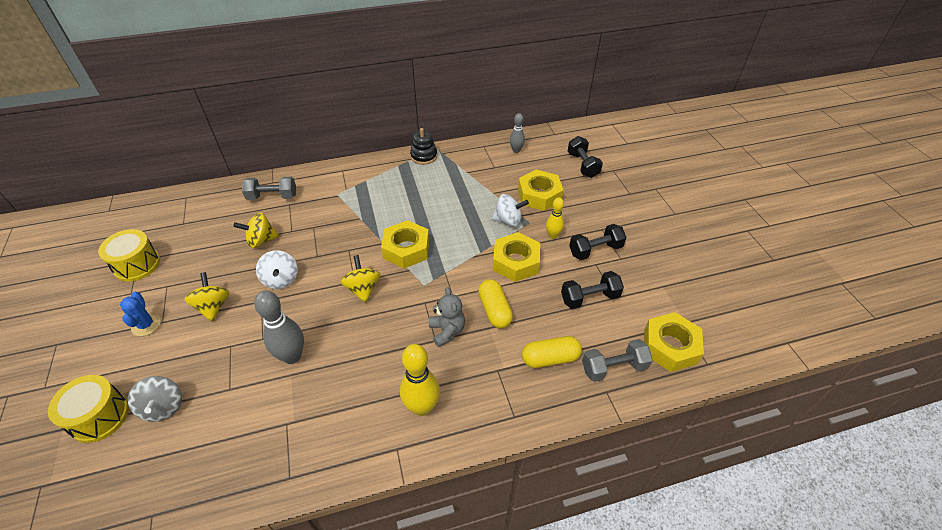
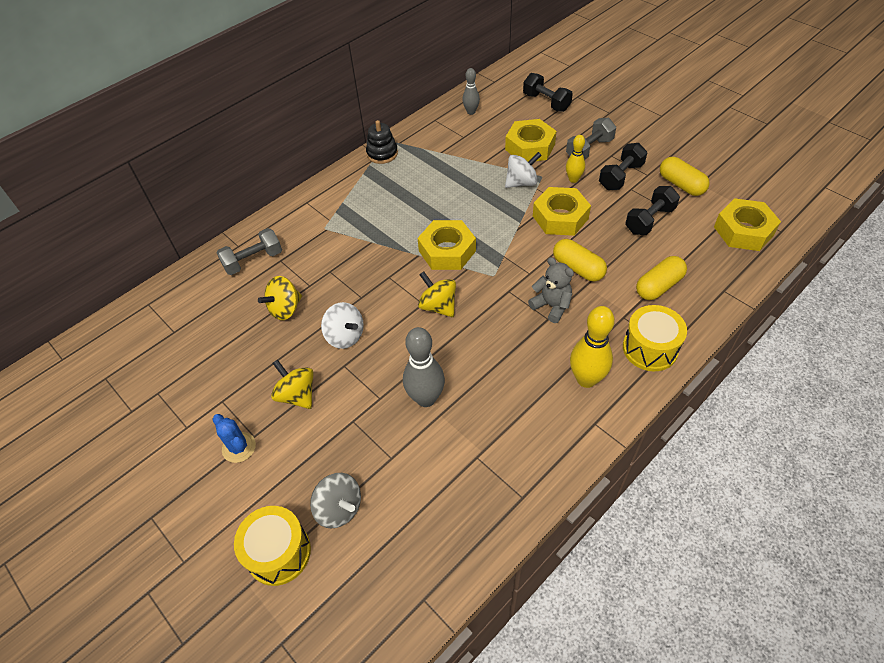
camera: 25 degrees left, 5 degrees up
(137, 265) = (163, 397): yellow drum -> yellow drum (650, 348)
(613, 368) = (714, 269): grey dumbbell -> grey dumbbell (589, 149)
(644, 280) = (681, 185): none -> yellow capsule

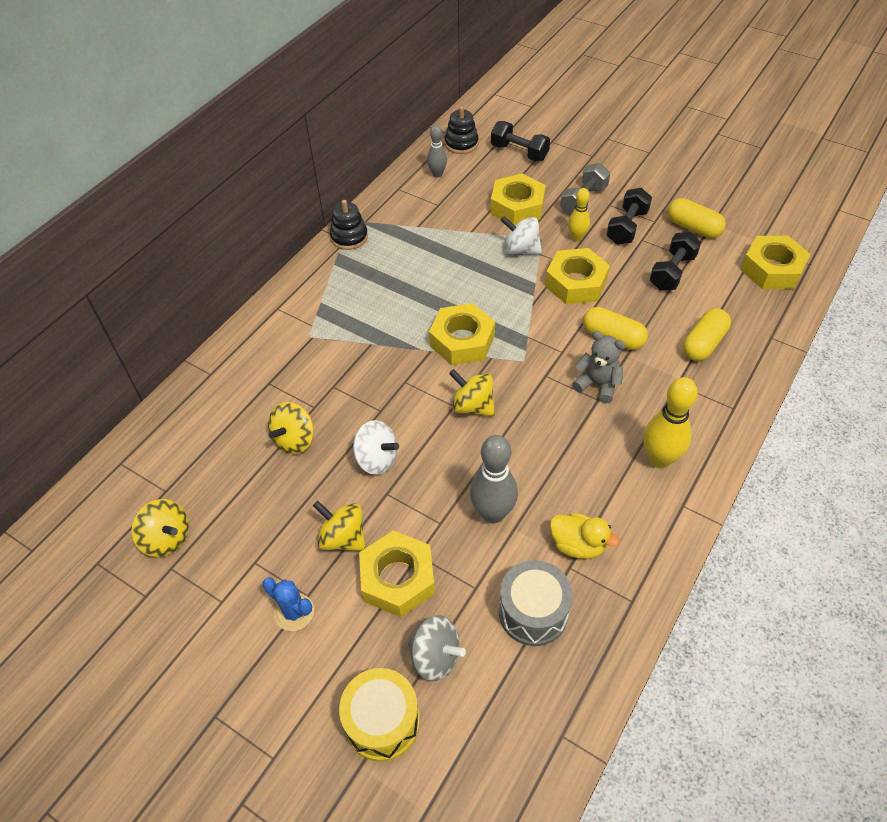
camera: 15 degrees left, 0 degrees up
(162, 369) = (167, 538): none -> yellow spinning top
(253, 261) = (236, 389): grey dumbbell -> none
(330, 437) = (397, 579): none -> yellow nut
(433, 489) = (533, 612): none -> grey drum
(490, 439) = (577, 545): none -> yellow duck
(499, 89) = (461, 144): none -> black stacking toy
(521, 182) = (521, 249): white spinning top -> white spinning top turned 120 degrees counterclockwise
(650, 348) = (715, 413): yellow drum -> none

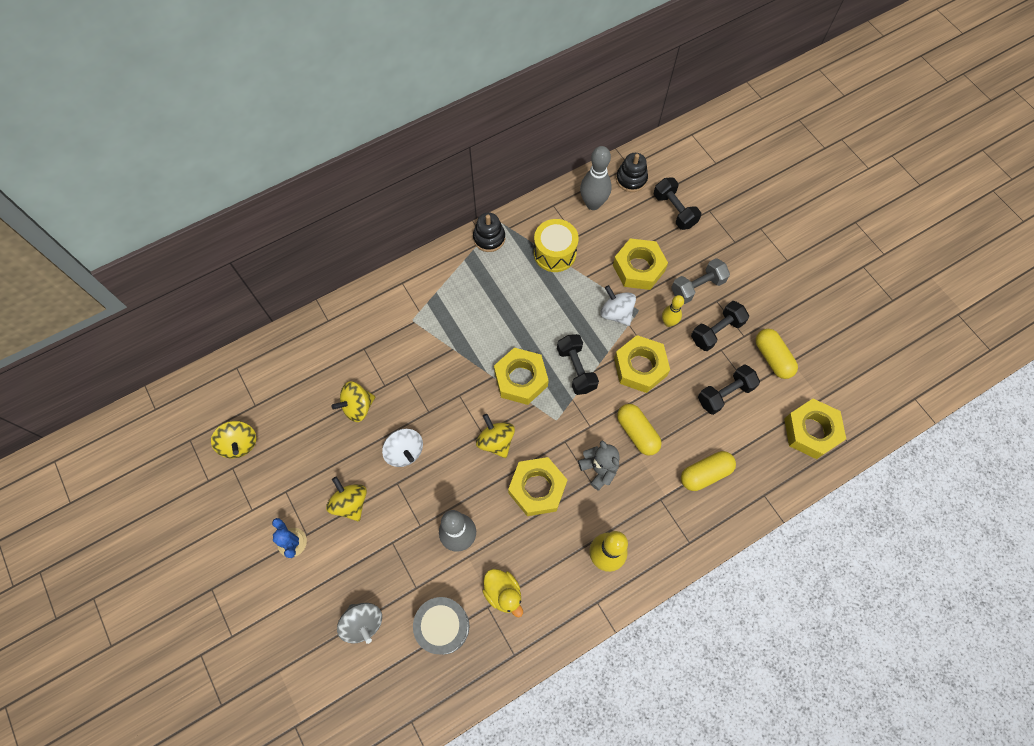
camera: 25 degrees right, 15 degrees up
(382, 722) = (307, 649): yellow drum -> yellow drum (554, 253)
(397, 579) = (369, 553): yellow nut -> yellow nut (537, 488)
(437, 174) = (593, 204): grey bowling pin -> grey bowling pin, size x1.67
(514, 310) = (576, 369): none -> black dumbbell

